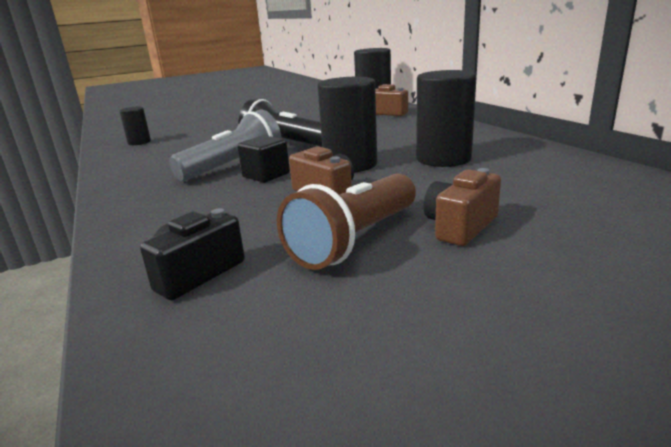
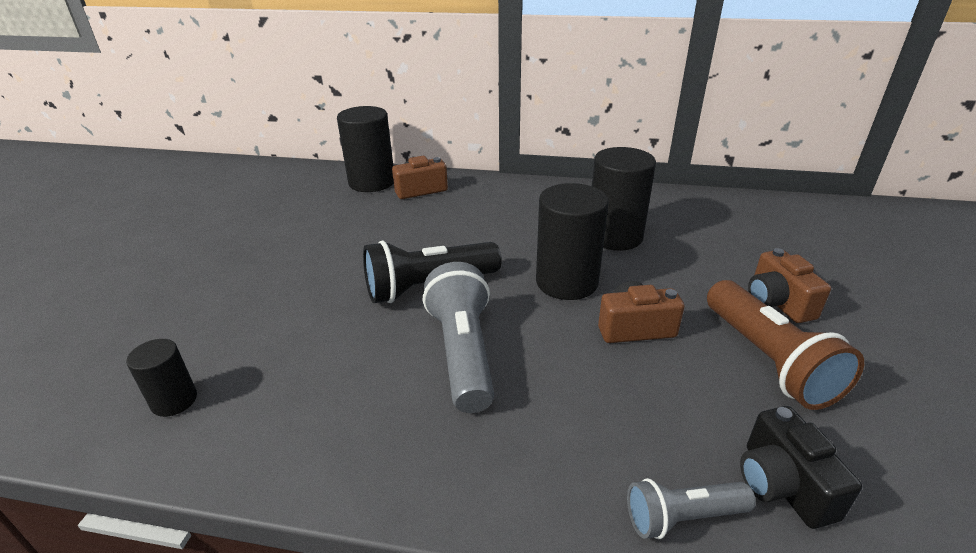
camera: 55 degrees left, 10 degrees up
(137, 249) = (682, 517): none -> grey flashlight
(266, 175) = (531, 342): black cube -> none

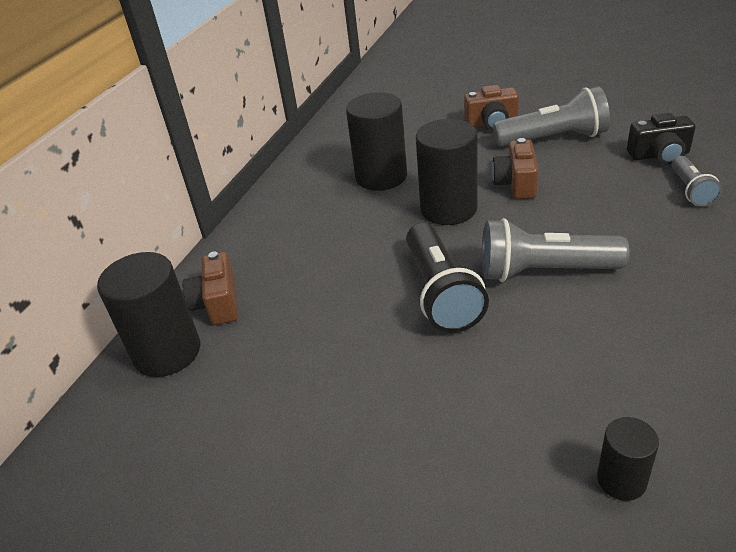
camera: 75 degrees left, 5 degrees up
(767, 360) = (553, 139): brown flashlight -> grey flashlight

